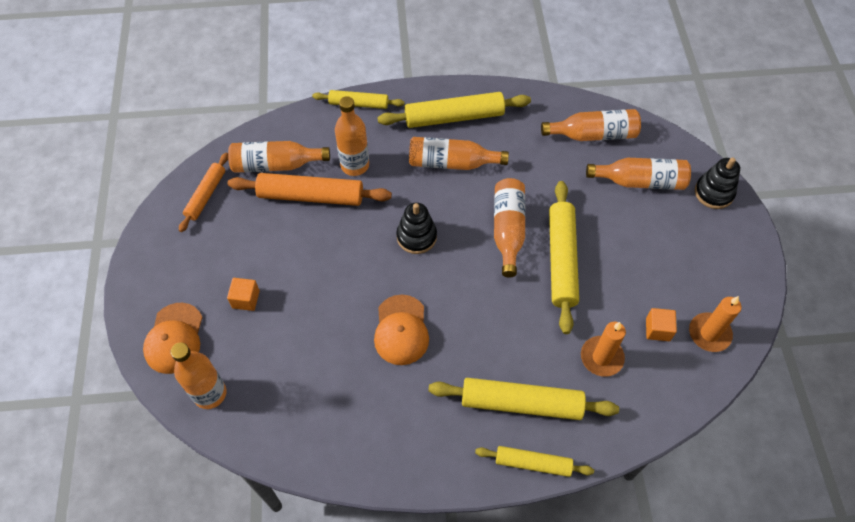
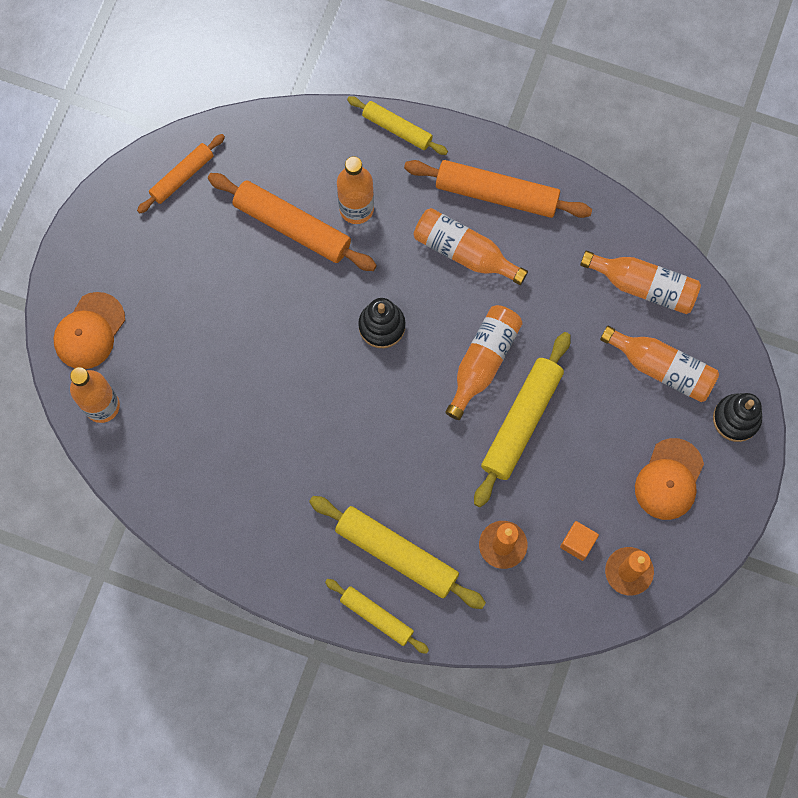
camera: 25 degrees right, 15 degrees up
(246, 299) = (175, 319): orange cube -> none
(276, 164) = (271, 170): orange bottle -> none
(401, 330) = (316, 424): orange cap -> orange cap (669, 479)
(454, 117) = (497, 193): yellow rolling pin -> orange rolling pin

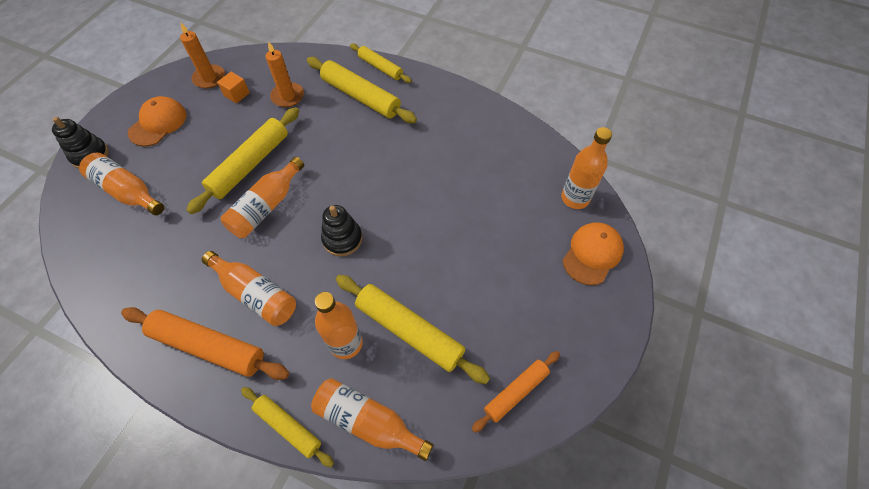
camera: 175 degrees left, 15 degrees down
(292, 226) = (409, 331): orange rolling pin -> yellow rolling pin
(644, 286) = (111, 253): orange bottle -> orange bottle (368, 421)

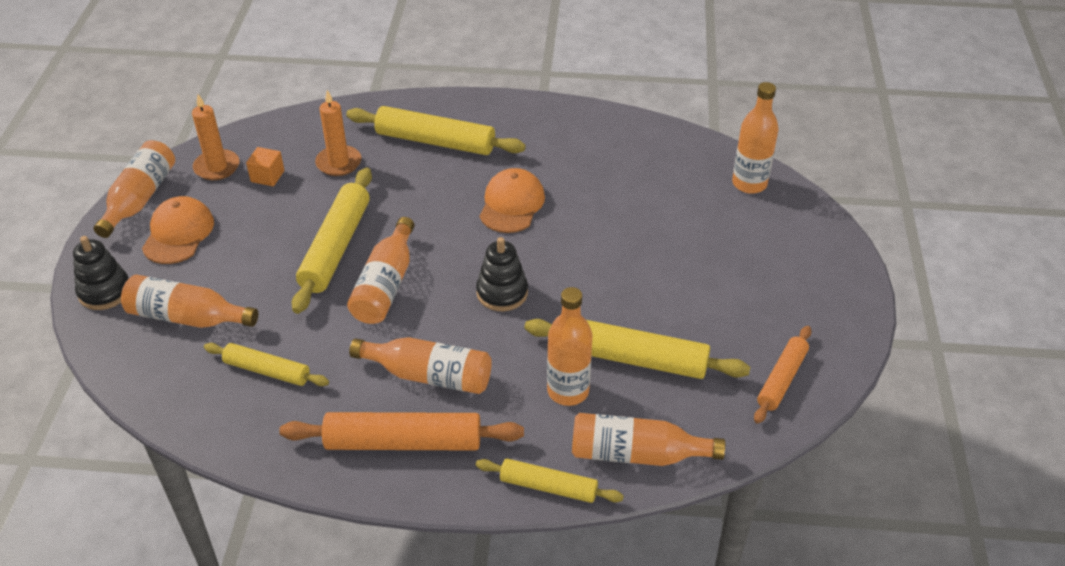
camera: 20 degrees left, 15 degrees down
(150, 89) = (140, 198): none -> orange bottle
(380, 67) = (441, 104): yellow rolling pin -> yellow rolling pin (267, 371)
(592, 254) = (796, 232): orange cap -> orange cap (512, 204)

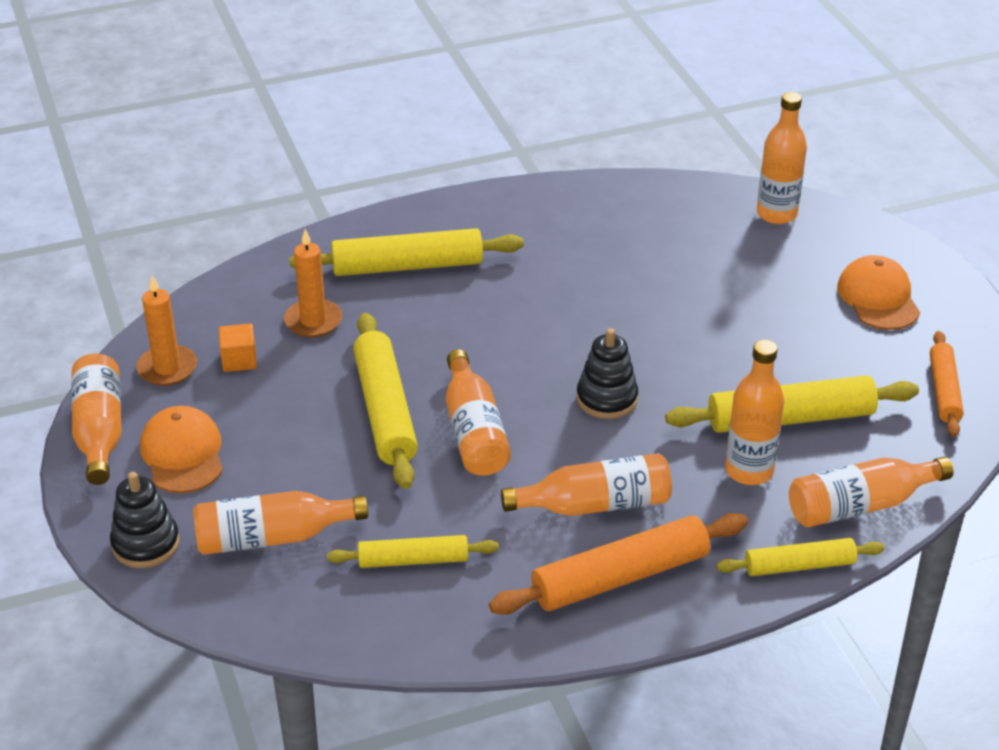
camera: 25 degrees left, 5 degrees down
(512, 204) = (546, 307): orange cap -> orange cap (878, 298)

